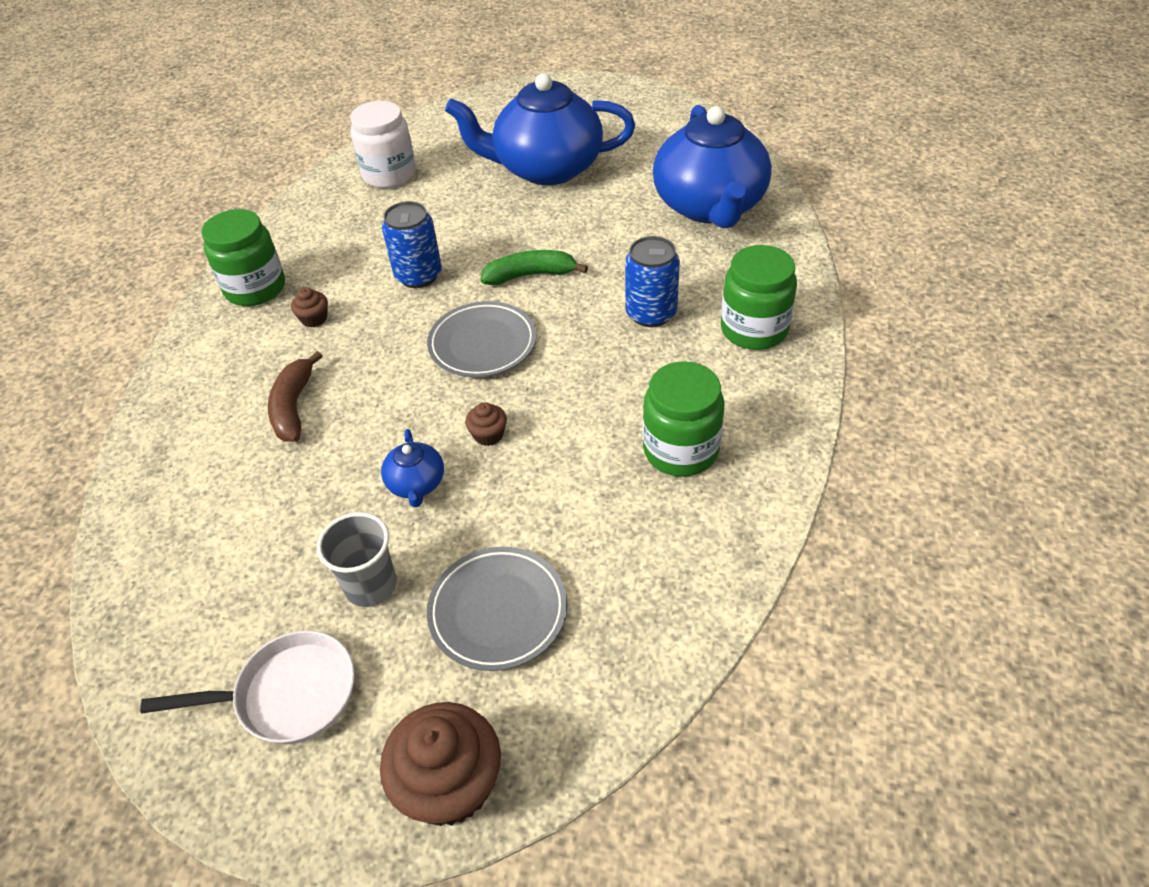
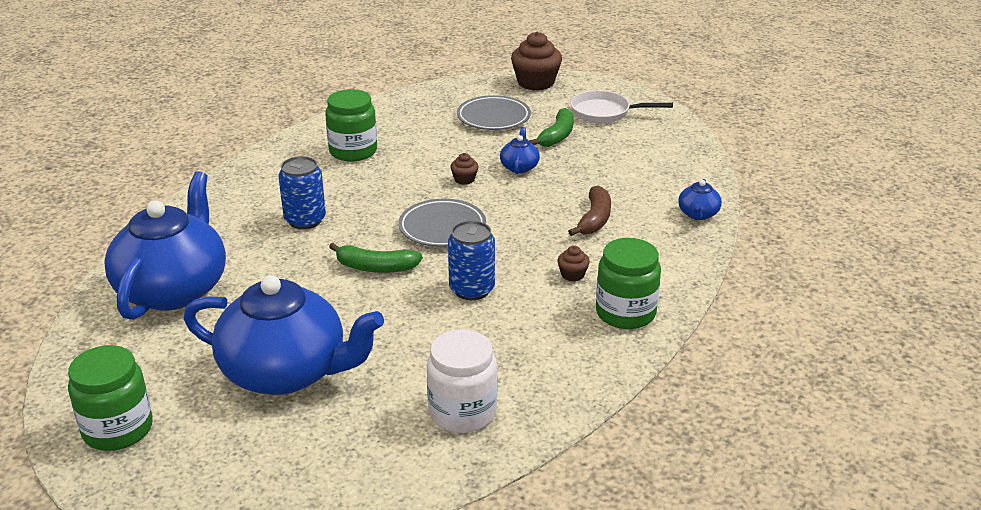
camera: 165 degrees left, 15 degrees down
(151, 453) = (698, 214): none -> blue teapot
(371, 586) = (557, 136): grey cup -> green banana
(754, 329) = (245, 196): green jar -> green jar (118, 429)

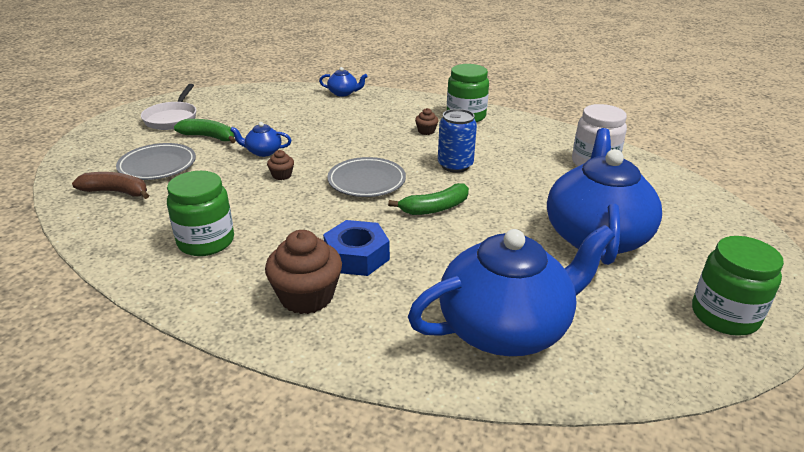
camera: 95 degrees left, 0 degrees up
(173, 289) = (505, 327): blue teapot -> blue teapot turned 150 degrees clockwise
(305, 220) = (356, 256): blue can -> blue nut
(376, 267) = (435, 208): green banana -> green banana turned 60 degrees clockwise
(535, 82) = (88, 147): brown cupcake -> brown cupcake (306, 296)
(594, 219) = (350, 124): brown banana -> brown banana (116, 192)

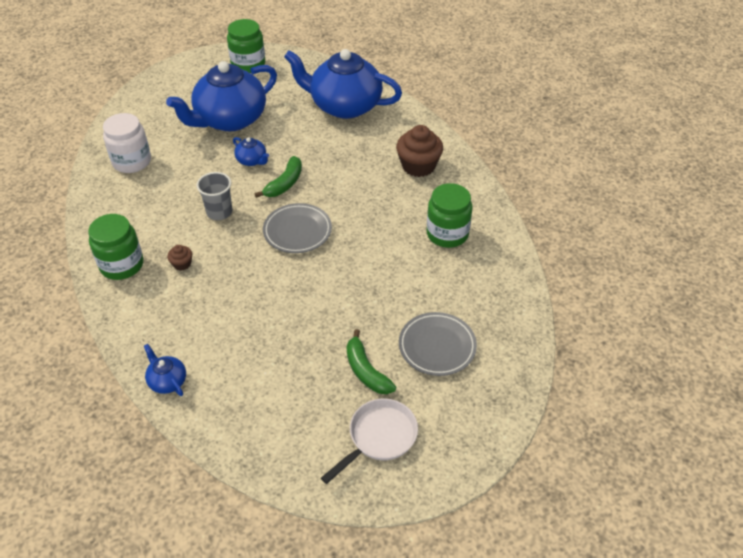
camera: 140 degrees left, 15 degrees up
(116, 192) = (485, 325): brown banana -> none
(263, 152) = (338, 315): blue teapot -> blue teapot (252, 160)
(282, 175) = (349, 273): brown cupcake -> none
(356, 256) = (369, 175): blue nut -> none
(435, 208) = (285, 183): green banana -> green banana turned 105 degrees clockwise
(455, 165) = (219, 212): blue can -> grey cup

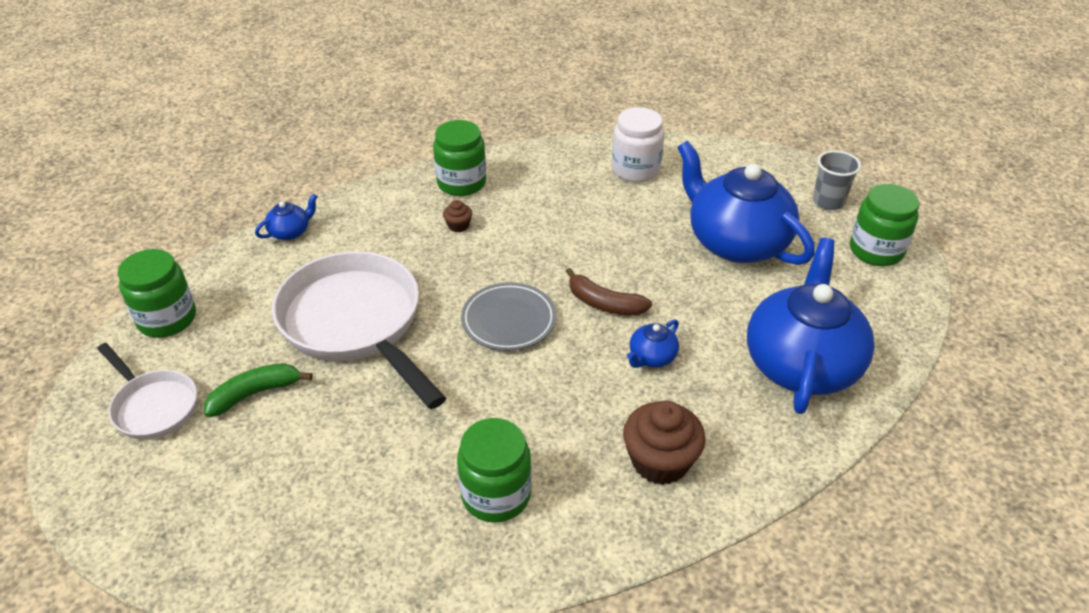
camera: 90 degrees right, 5 degrees down
(219, 212) = (546, 247): grey cup -> grey cup (828, 202)
(252, 160) = (650, 269): blue teapot -> blue teapot (652, 357)
(277, 454) = (167, 319): none -> green jar
(285, 183) = (604, 303): green banana -> brown banana
(294, 318) = (356, 324): none -> white pan
(437, 346) = (274, 471): grey plate -> none

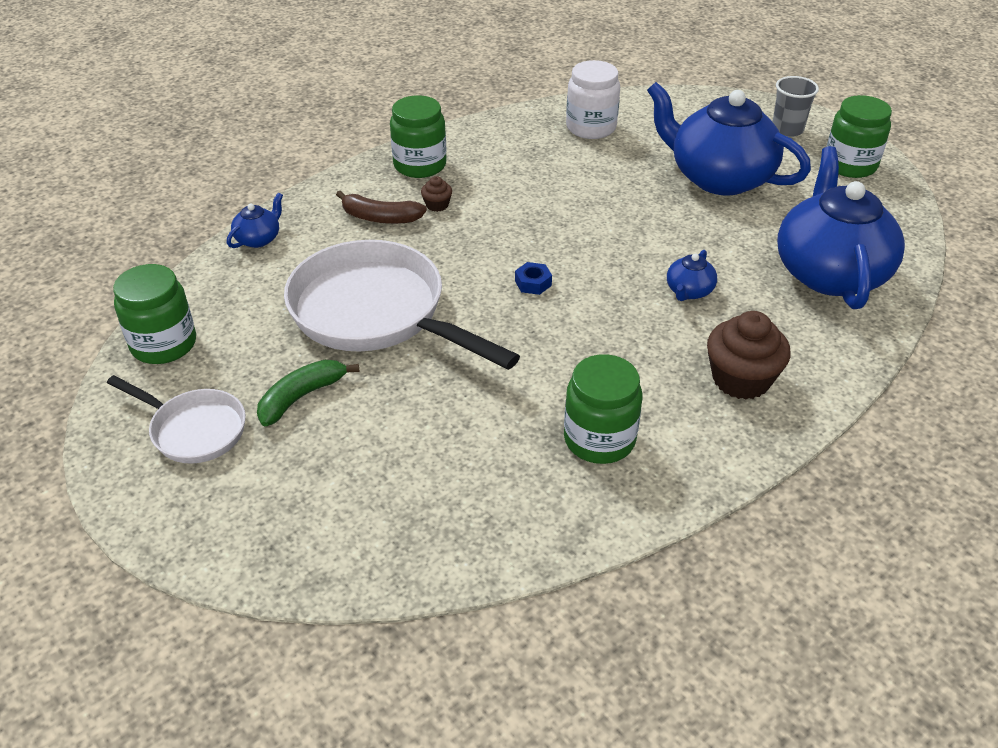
camera: 15 degrees left, 0 degrees up
(508, 320) = (533, 283): grey plate -> blue nut
(604, 303) = (620, 252): brown banana -> brown banana (380, 218)

